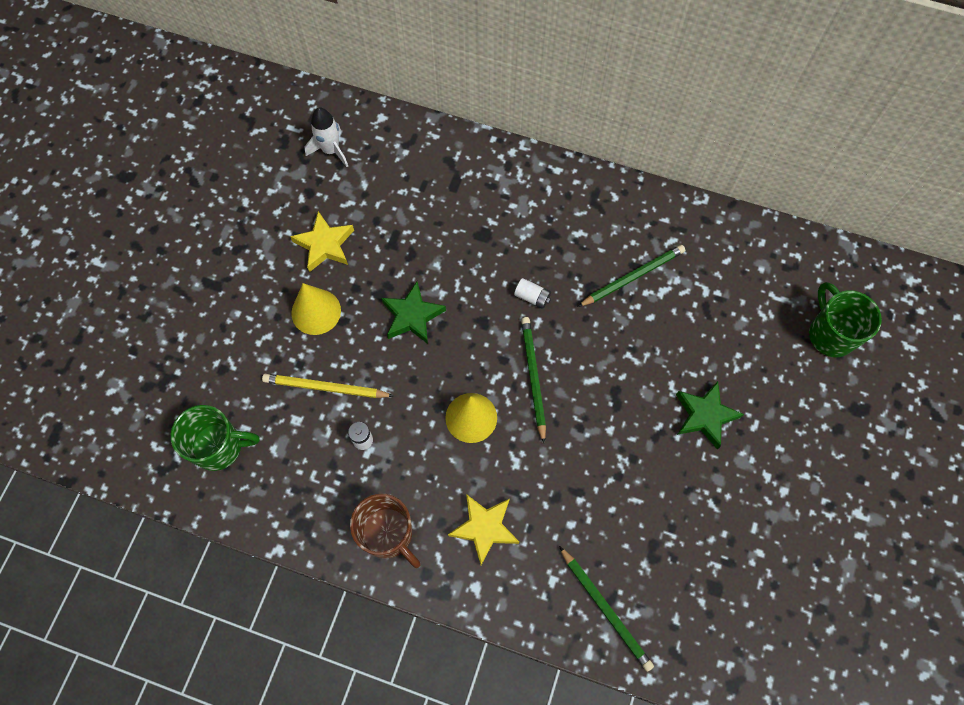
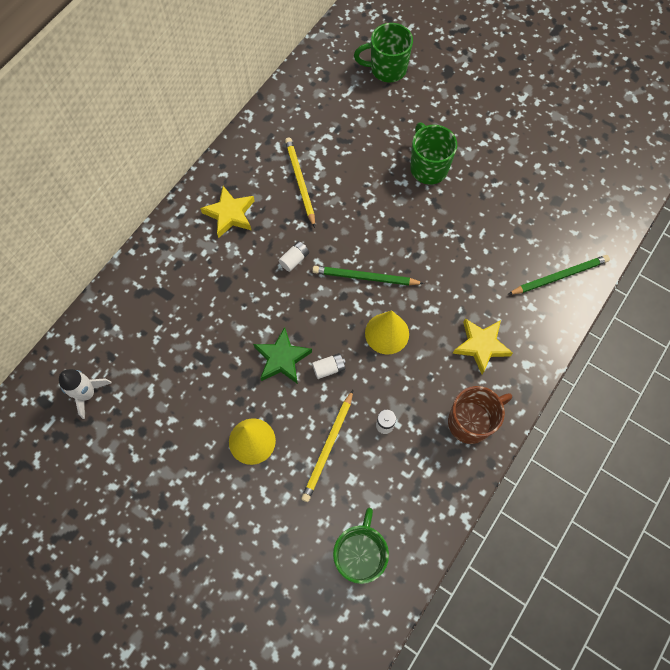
camera: 75 degrees left, 0 degrees up
(324, 245) = (186, 420): yellow star -> yellow star (230, 214)
(413, 366) = (329, 368): none -> white battery
(632, 277) = (300, 182): green pencil -> yellow pencil
(705, 415) = (428, 167): green star -> green mug

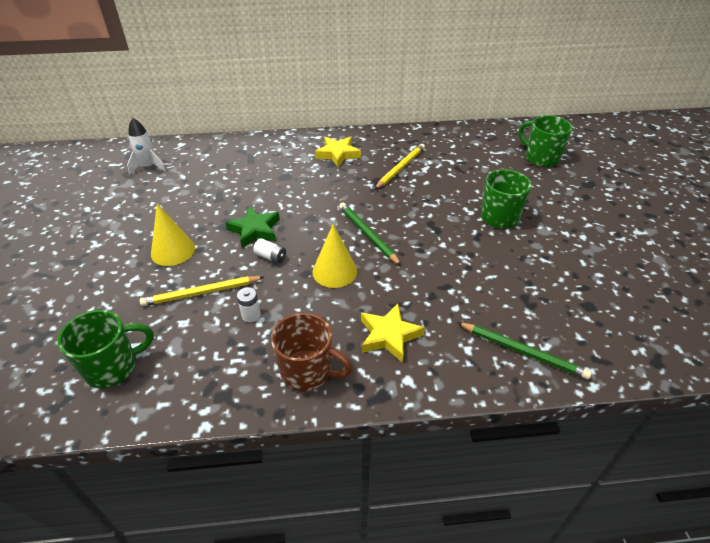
camera: 50 degrees right, 25 degrees down
(294, 259) = (339, 195): white battery -> none

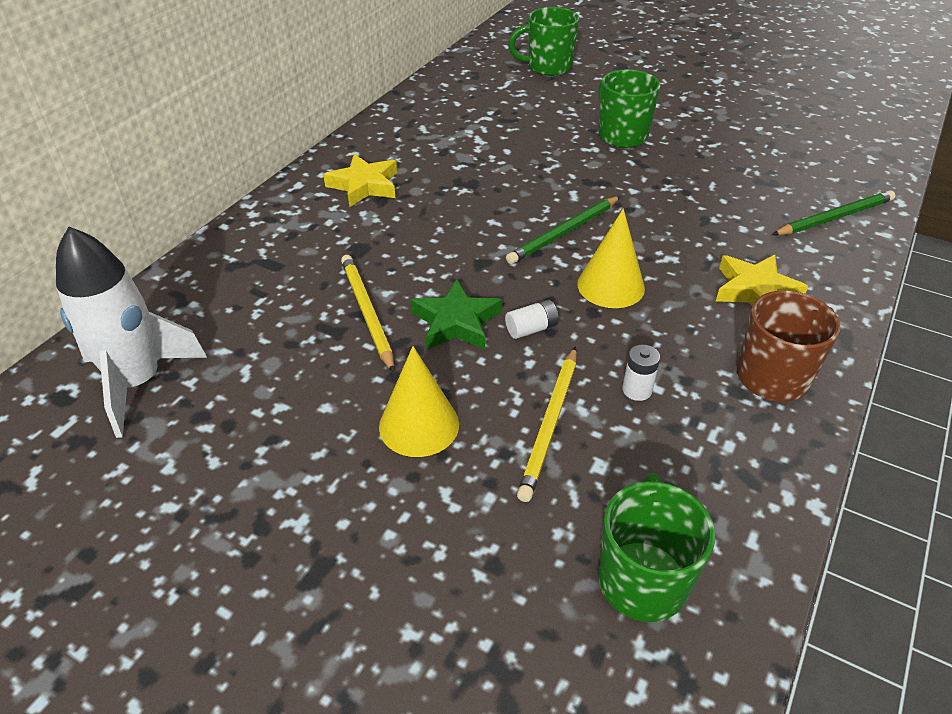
camera: 55 degrees left, 0 degrees up
(148, 167) = (138, 382): white rocket -> white rocket, size x1.65
(367, 234) = (564, 233): green pencil -> green pencil turned 45 degrees counterclockwise
(400, 168) = (456, 154): yellow pencil -> yellow pencil (367, 313)

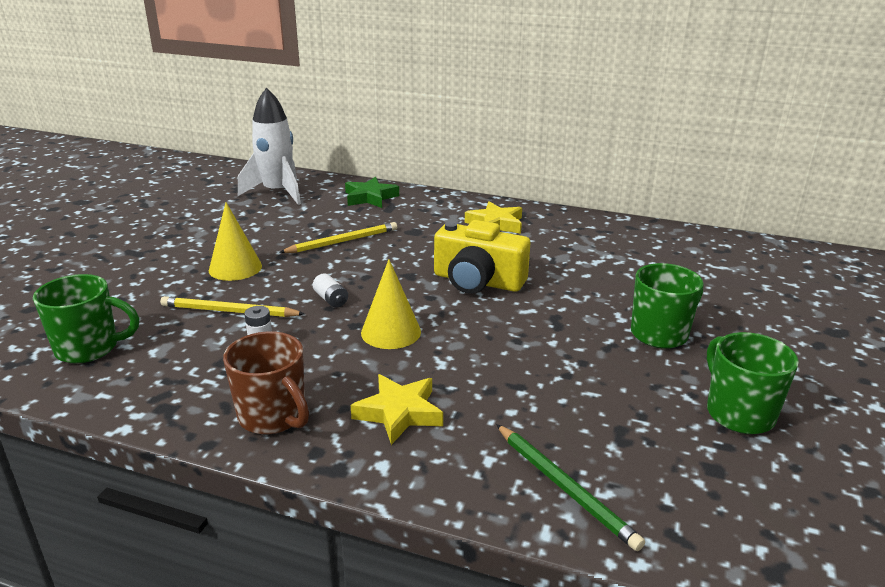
camera: 80 degrees right, 15 degrees down
(456, 322) = (336, 271): green star -> green star (370, 197)
(507, 216) = (478, 281): none -> yellow camera
(548, 67) = (780, 286): green mug -> green mug (738, 413)
(564, 233) = (462, 308): green pencil -> none

